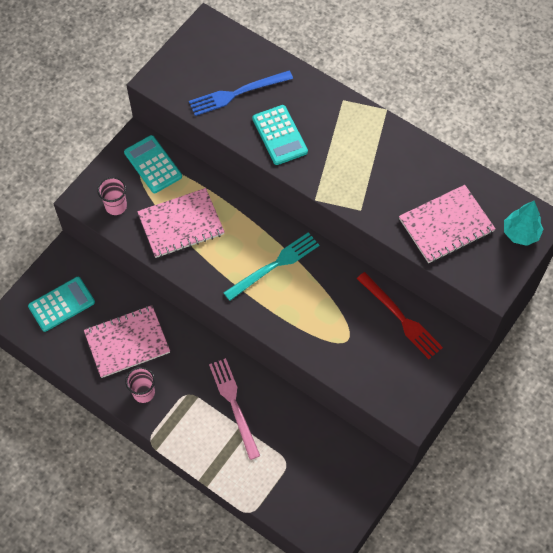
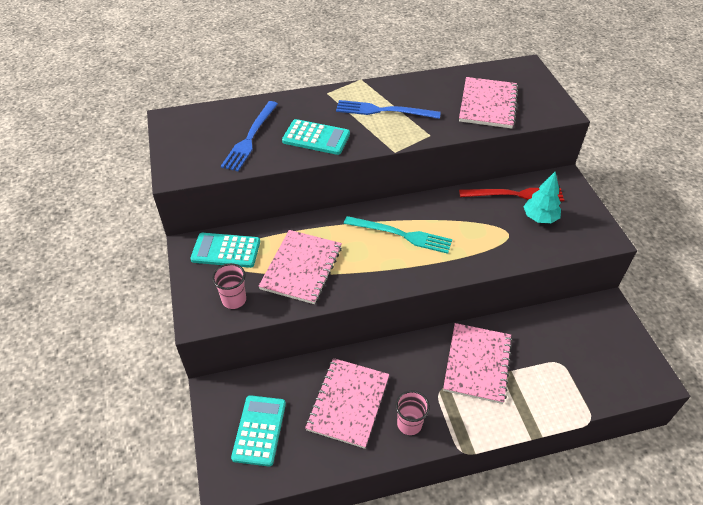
camera: 50 degrees left, 15 degrees down
(234, 404) = (477, 364): pink fork -> pink notebook
(274, 265) = (401, 235): turquoise fork -> turquoise fork turned 105 degrees clockwise
(359, 156) = (383, 111): none -> blue fork
(520, 233) = (528, 78): turquoise tree -> turquoise tree (539, 218)

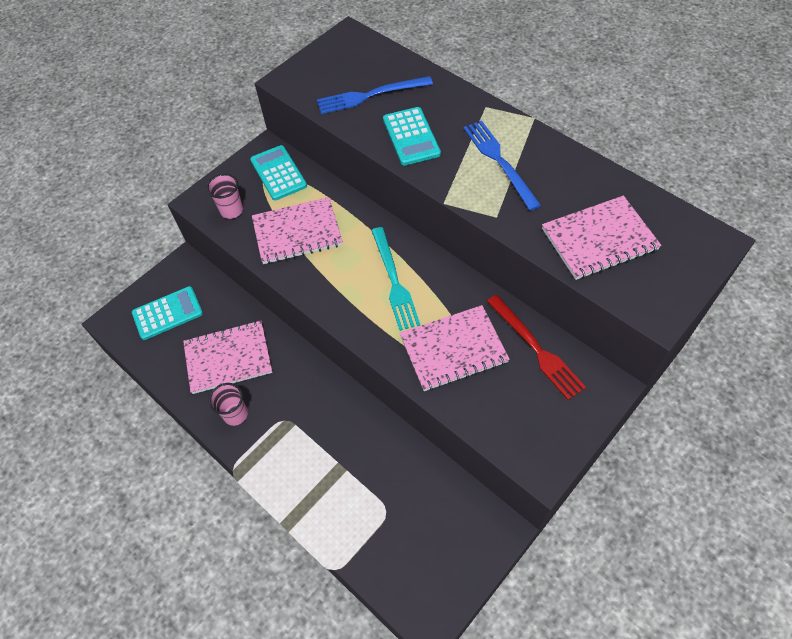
camera: 60 degrees right, 10 degrees up
(477, 364) = (334, 437): pink notebook -> pink notebook (453, 349)
(539, 218) = (519, 388): turquoise tree -> none

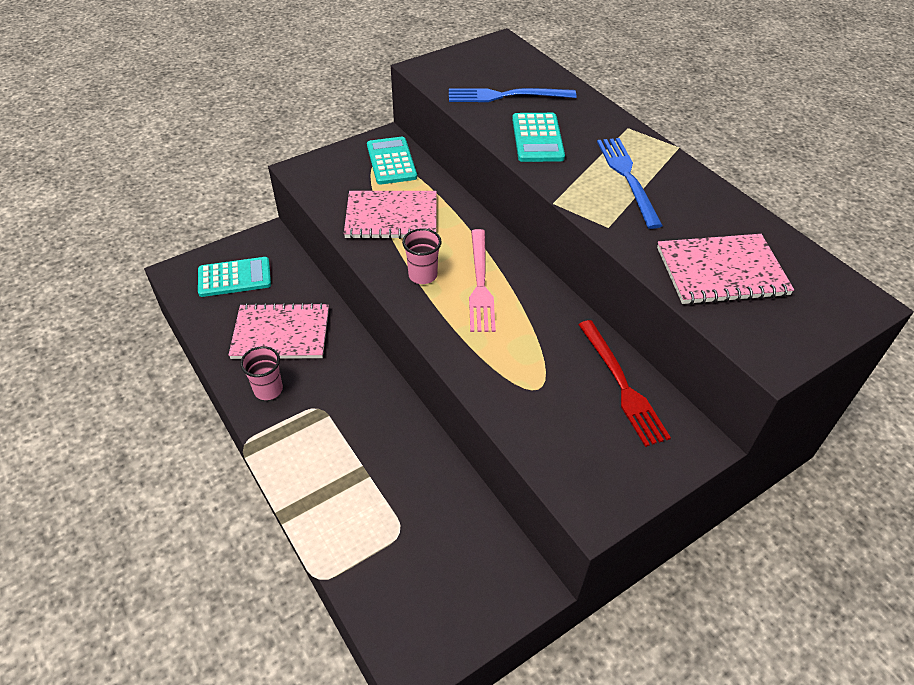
camera: 10 degrees right, 10 degrees down
(231, 210) = (330, 184): pink cup -> pink cup (423, 275)
(394, 281) = (480, 283): turquoise fork -> pink fork
(453, 349) = (525, 364): pink notebook -> none

